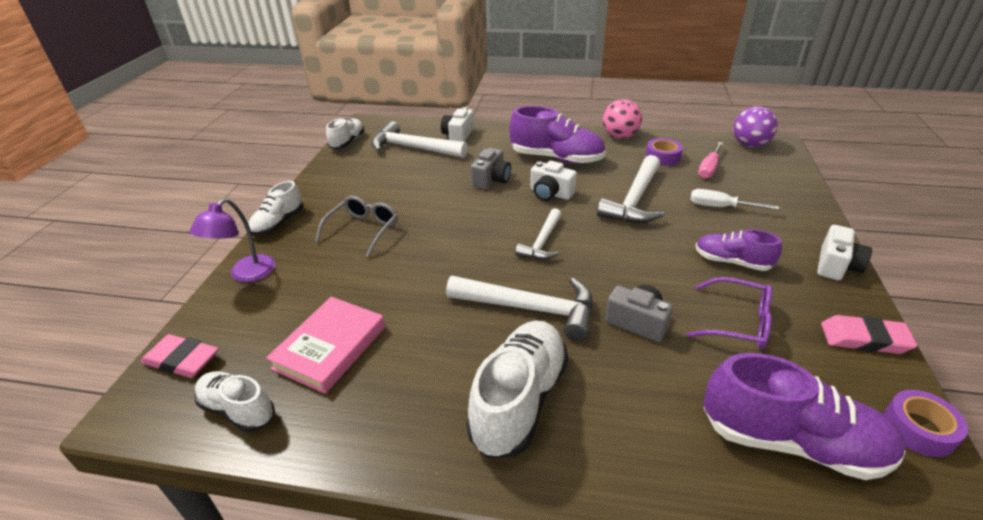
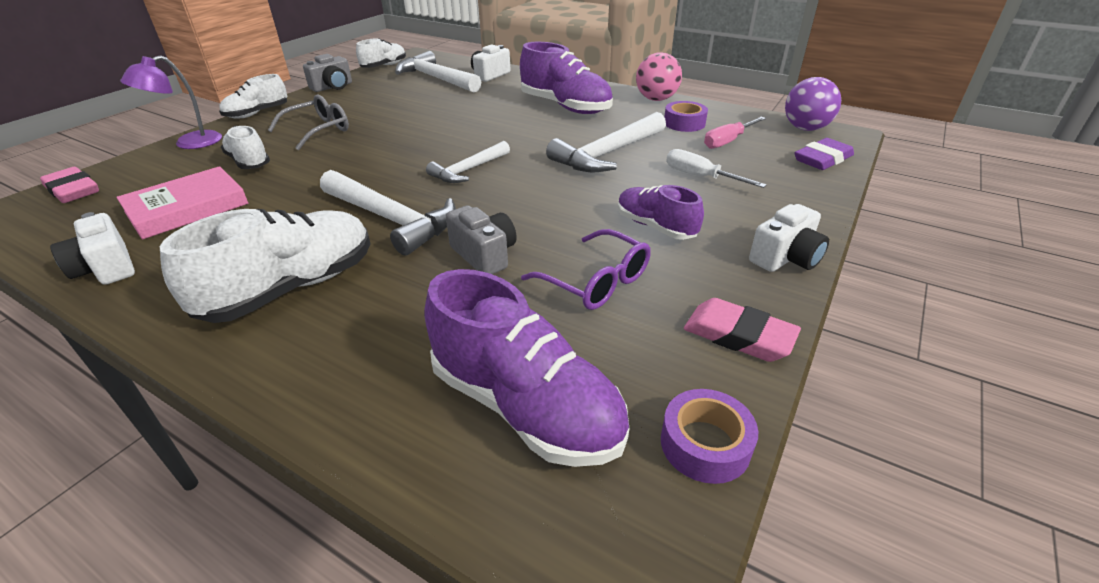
camera: 20 degrees right, 0 degrees up
(238, 409) = (67, 233): white shoe -> white shoe (249, 162)
(491, 180) = (479, 113): grey camera -> grey camera (333, 87)
(550, 193) = (524, 133): white camera -> white camera (106, 268)
(785, 172) = (822, 159): none -> purple eraser

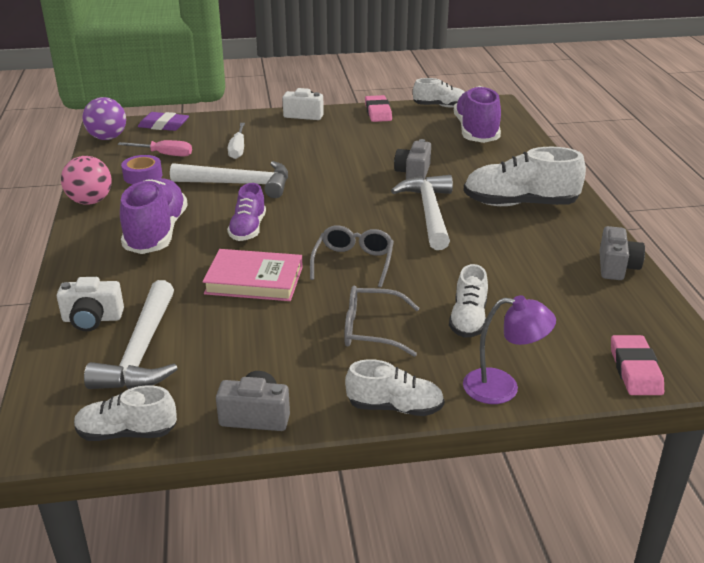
camera: 130 degrees left, 5 degrees down
(106, 268) = (616, 267): white camera -> grey camera
(187, 208) = (546, 292): pink book -> pink book (254, 280)
(394, 153) = (353, 262): none -> grey glasses
(468, 170) = (334, 219): white hammer -> none
(596, 282) = (389, 143): purple glasses -> none
(655, 227) = (319, 145): purple shoe -> purple shoe (248, 229)
(705, 444) = (440, 106): purple tape -> white shoe

